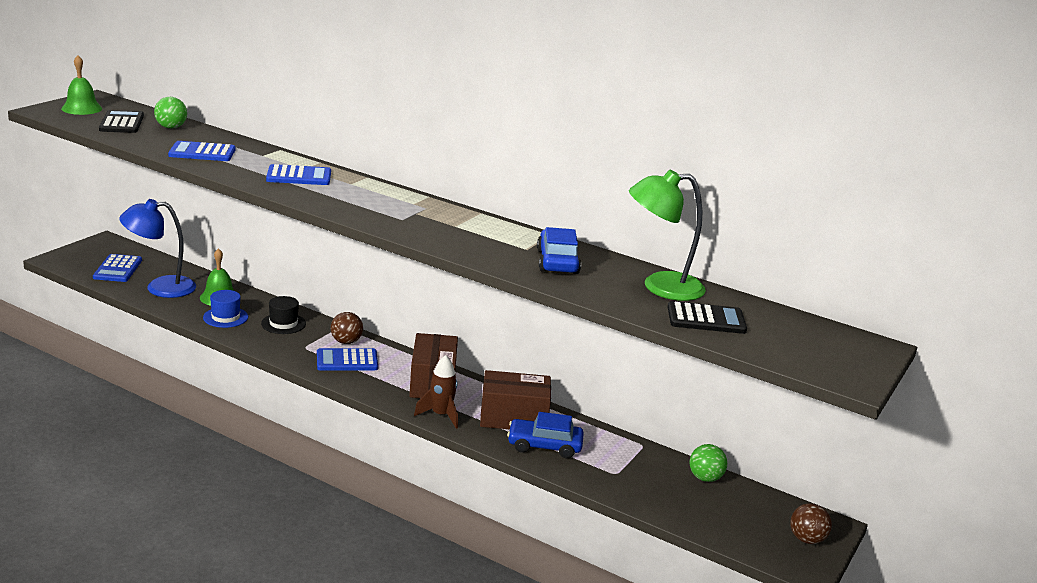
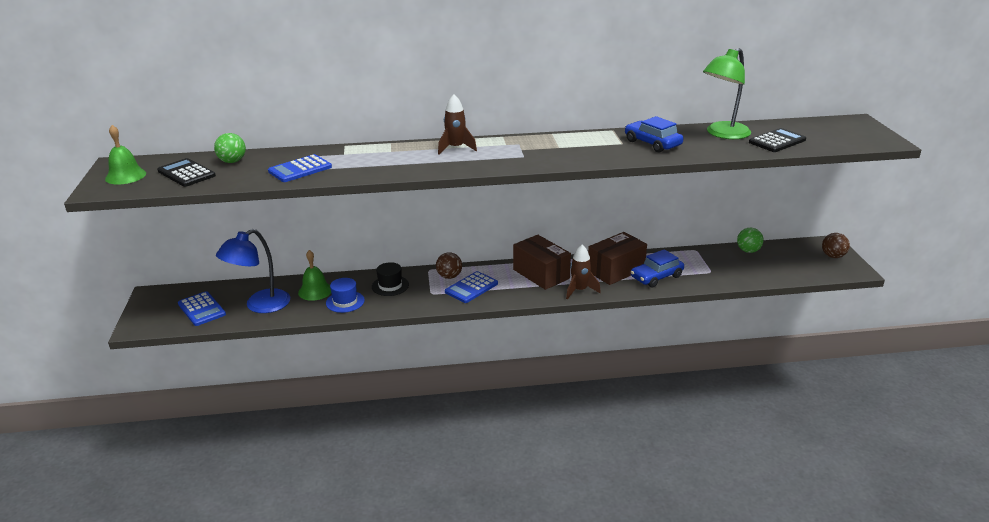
camera: 35 degrees left, 5 degrees up
(299, 176) = (401, 157): blue calculator -> none
(361, 188) = (455, 148): none -> brown rocket

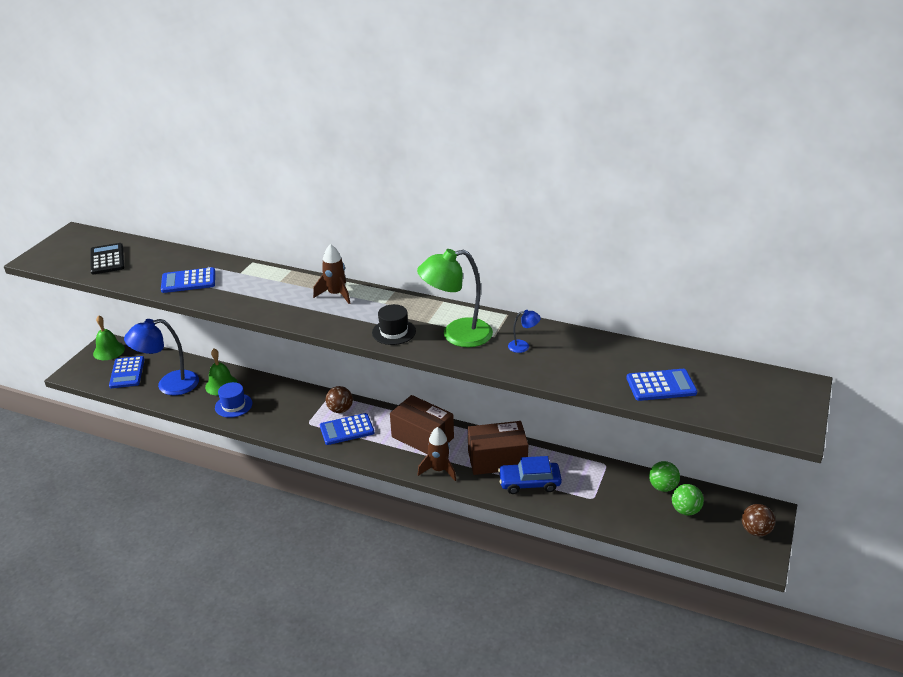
camera: 30 degrees right, 5 degrees up
(125, 176) = (66, 249): green bell -> green bell (109, 351)
(232, 161) = (151, 255): green ball -> green ball (685, 510)
(390, 286) = (283, 401): black hat -> black hat (394, 332)
(541, 274) = (422, 437): brown box -> brown box turned 45 degrees counterclockwise
(652, 143) = (523, 346): blue car -> blue lamp
(723, 134) = (614, 356): green lamp -> green lamp (457, 335)
(777, 141) = (661, 386): black calculator -> blue calculator

